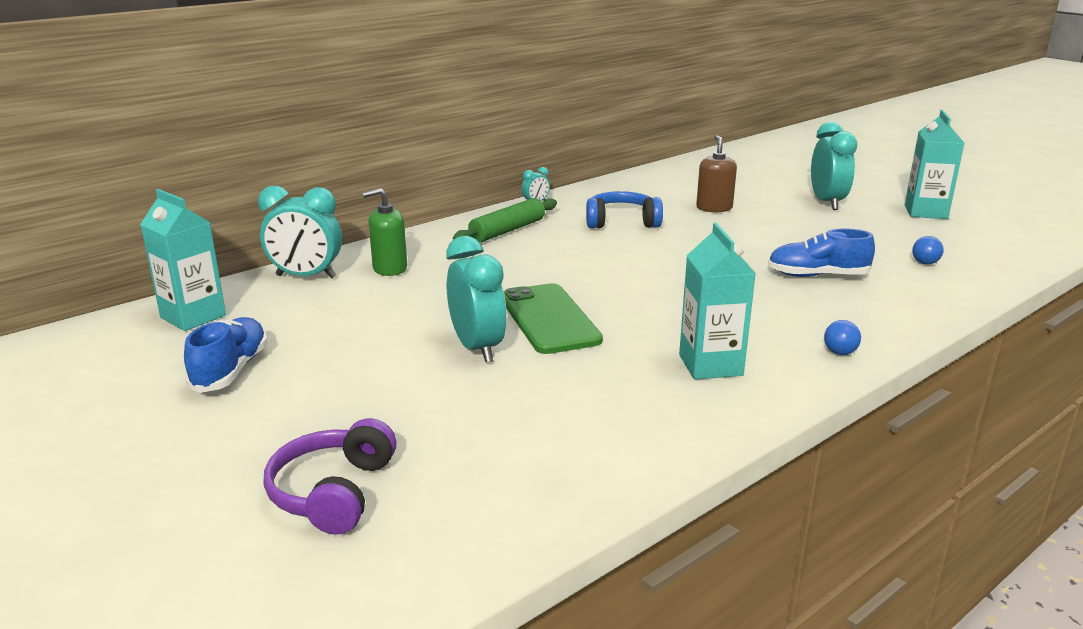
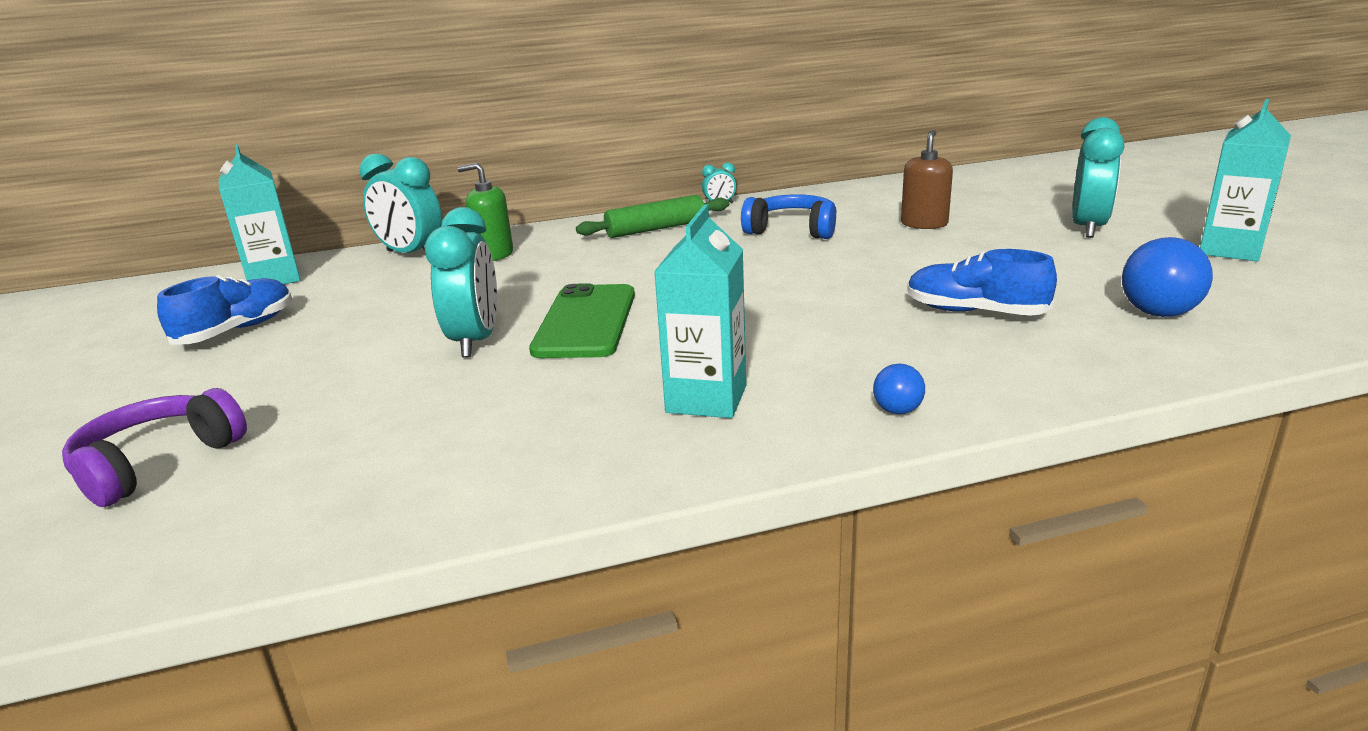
camera: 25 degrees right, 0 degrees up
(925, 263) = (1158, 313): blue ball -> blue ball, size x1.86

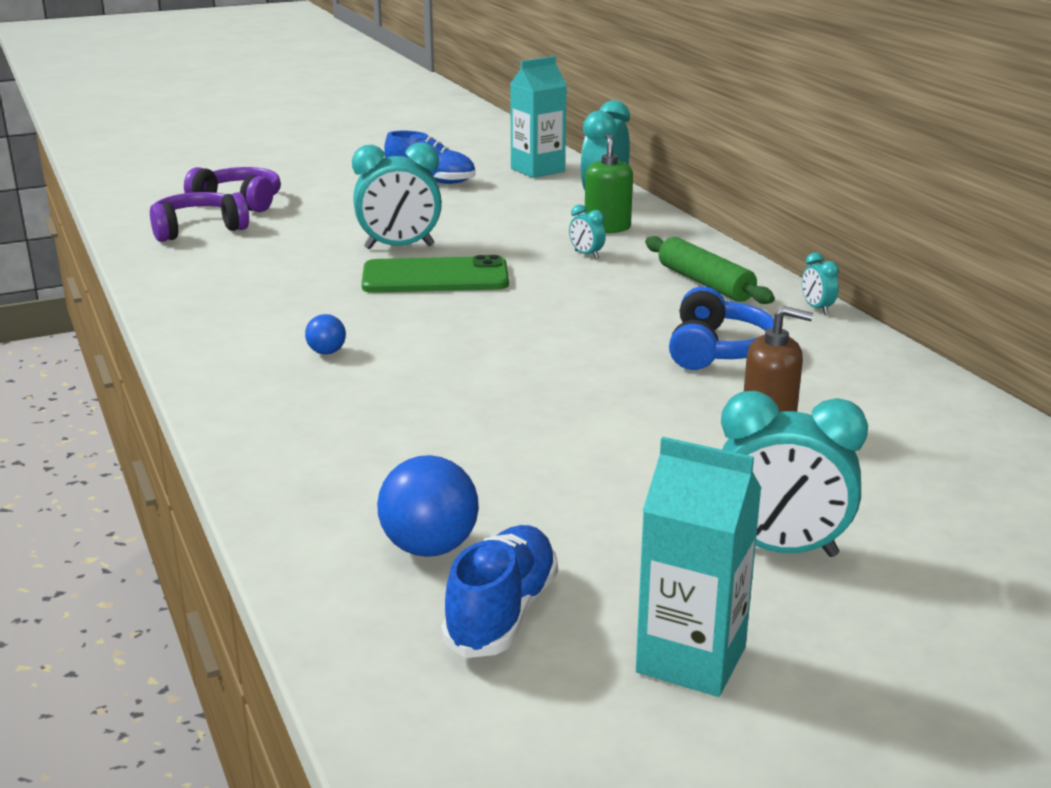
camera: 80 degrees right, 0 degrees up
(265, 490) = (198, 229): none -> purple headphones
(562, 263) = (586, 254): none -> turquoise clock
(706, 399) = (276, 327): turquoise carton -> none
(897, 411) = (234, 394): blue ball -> blue ball (326, 352)
(975, 312) = (443, 440): blue shoe -> blue shoe (502, 613)

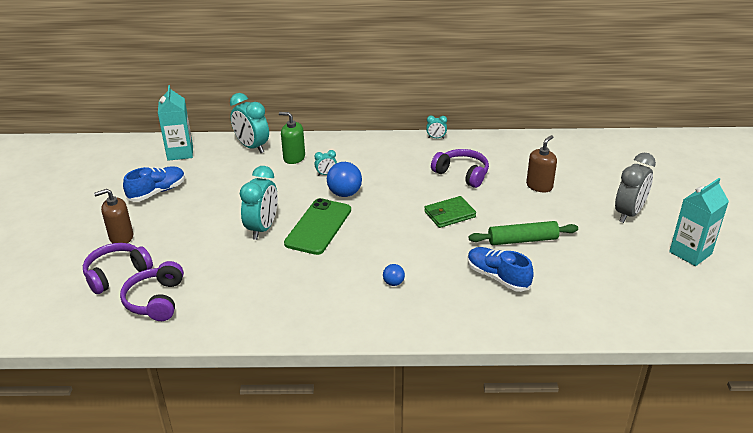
camera: 65 degrees left, 10 degrees up
(316, 187) = (121, 237): none -> brown soap dispenser
(429, 548) = (601, 292): blue ball -> blue ball (344, 193)
(502, 613) = (652, 286): blue shoe -> blue shoe (497, 277)
(568, 361) = (449, 214): none -> green wallet
(705, 283) = (388, 154): green rolling pin -> green rolling pin (522, 240)
(718, 350) = (462, 174): blue headphones -> purple headphones
(780, 550) = (629, 213): turquoise clock -> grey clock

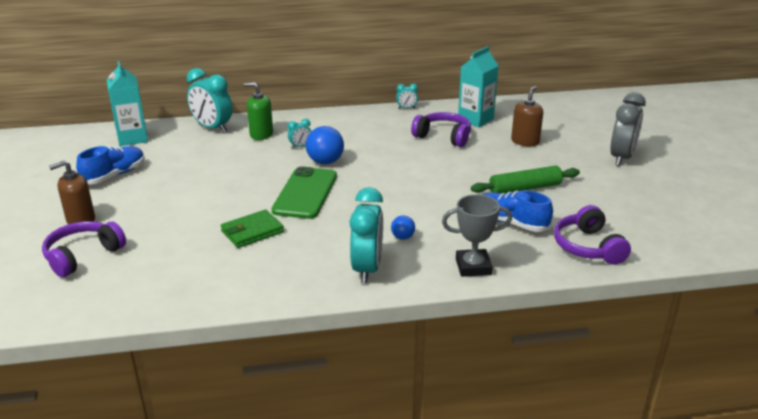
camera: 10 degrees left, 5 degrees down
(156, 300) = (135, 277): purple headphones -> purple headphones (587, 247)
(262, 228) = (243, 199): turquoise clock -> turquoise clock (367, 269)
(448, 321) = (473, 267): none -> grey trophy
(449, 214) = (442, 172): green wallet -> green wallet (252, 231)
(690, 253) = (694, 186): turquoise carton -> turquoise carton (475, 119)

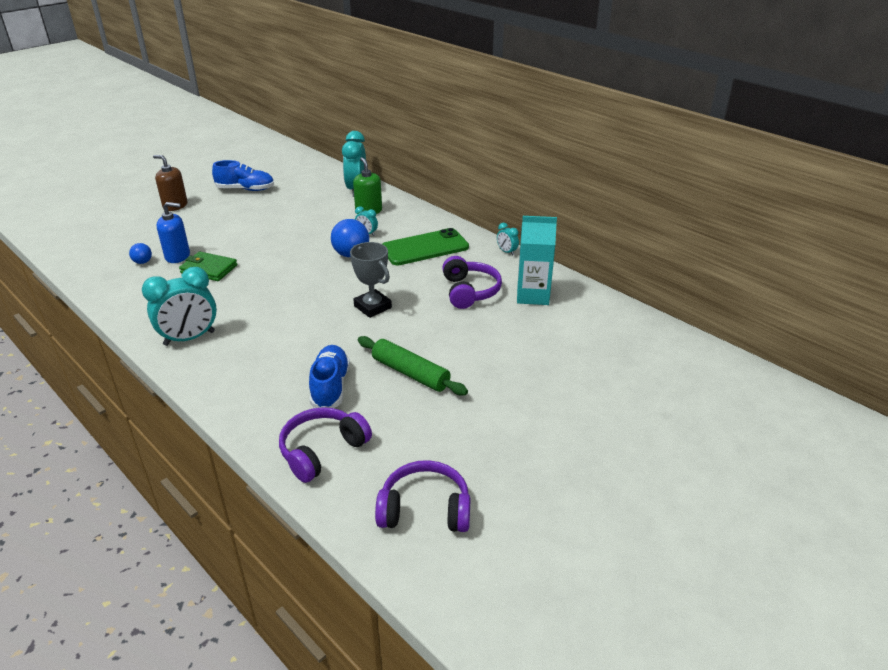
camera: 55 degrees right, 5 degrees up
(83, 256) = (131, 226): purple headphones -> purple headphones (425, 509)
(132, 138) = (306, 171): turquoise carton -> none
(200, 242) = (178, 256): none -> blue soap dispenser
(305, 193) = (288, 267): green phone -> green phone (425, 248)
(402, 237) = (253, 337): blue ball -> blue ball (143, 262)
(473, 267) = (231, 390): grey trophy -> grey trophy (372, 307)
(525, 141) = (519, 341): brown soap dispenser -> none
(621, 158) = (559, 419): grey clock -> none

